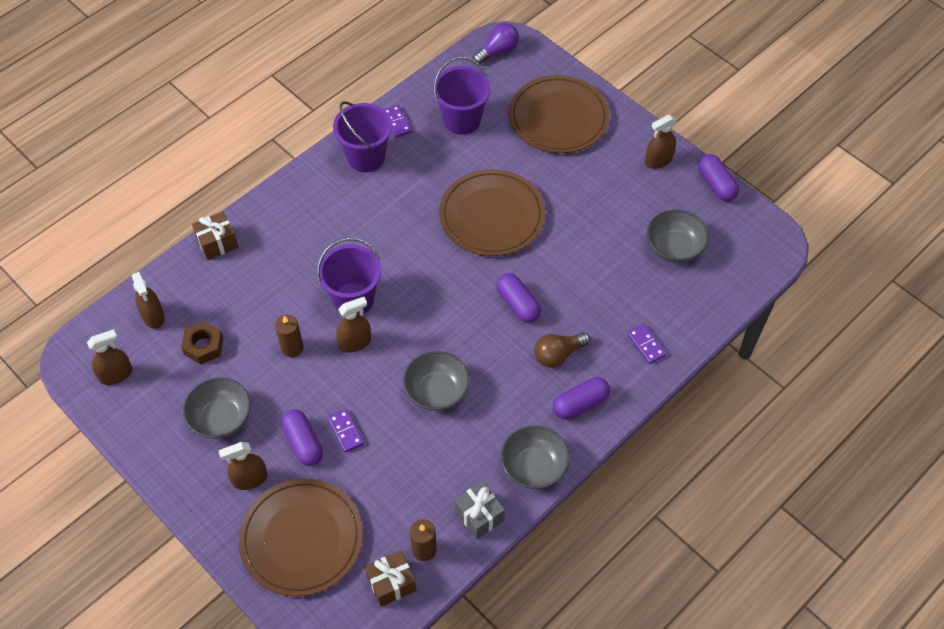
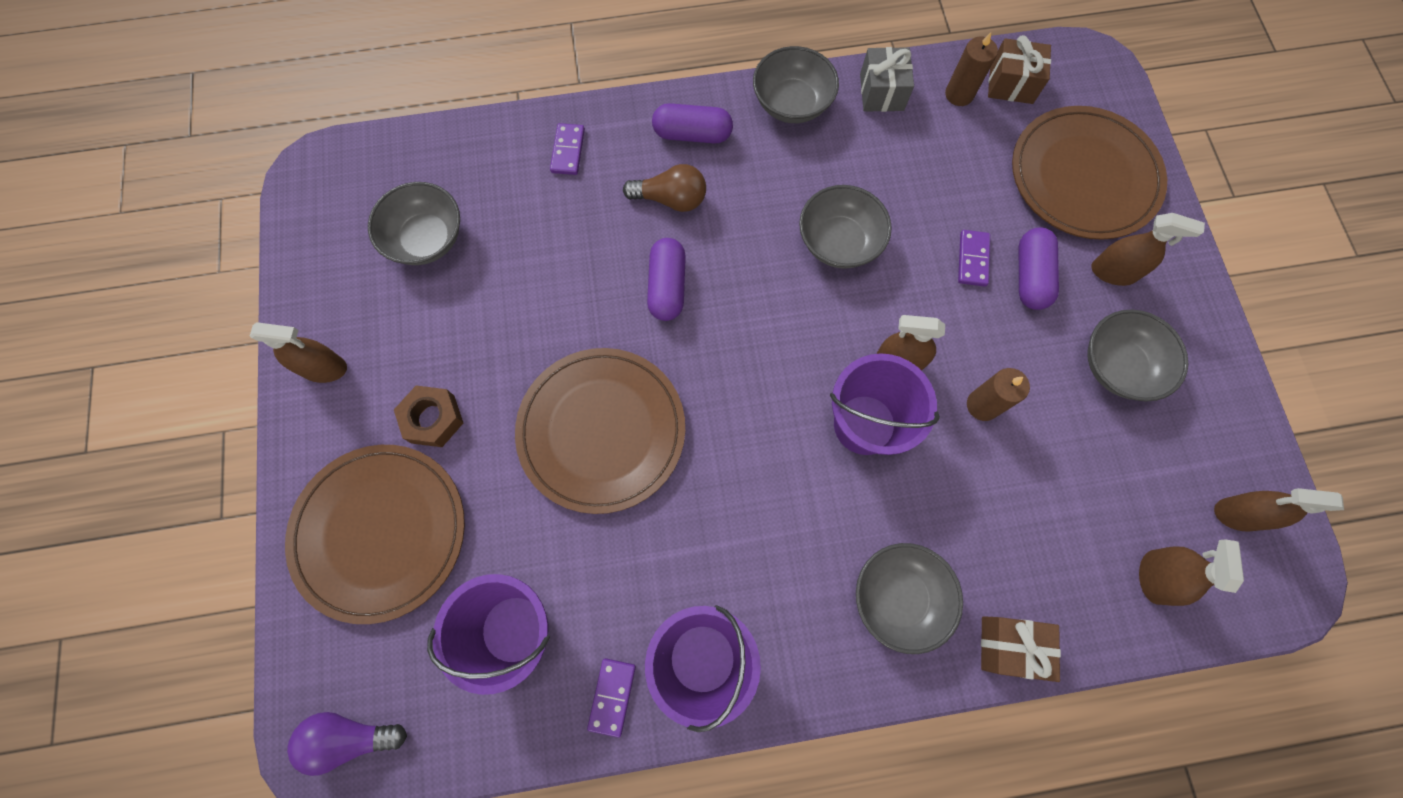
camera: 145 degrees left, 15 degrees up
(203, 346) = (1100, 482): brown nut -> brown nut (433, 419)
(286, 232) = (898, 597): none -> grey bowl
(716, 184) = (294, 286): purple capsule -> none

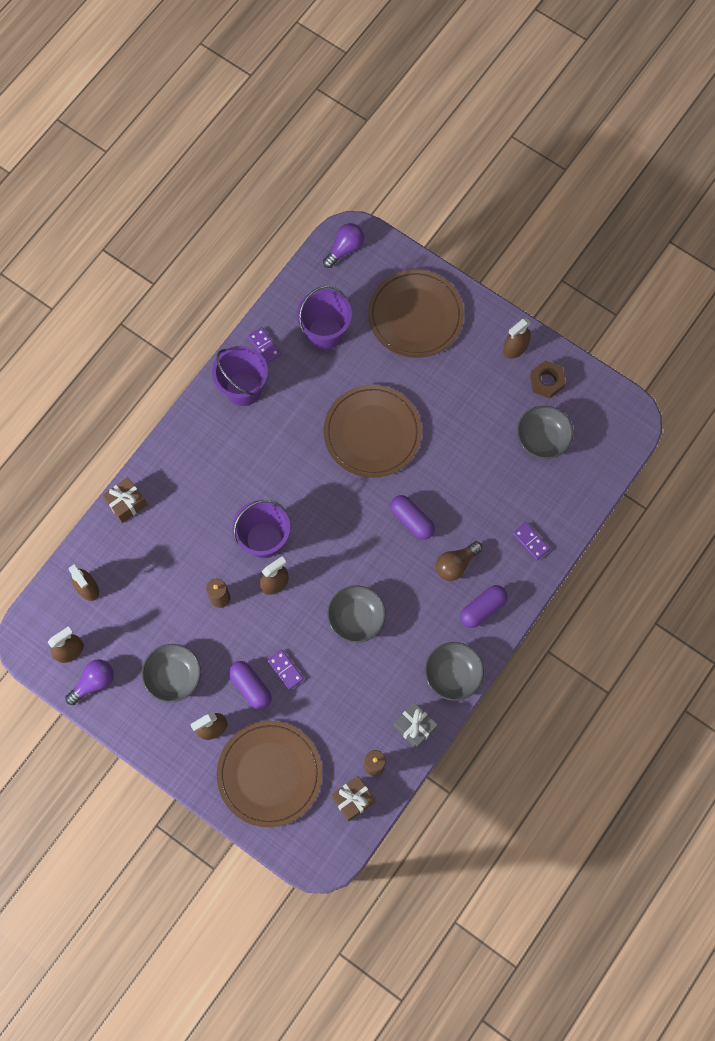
camera: 135 degrees right, 0 degrees up
(433, 419) = (446, 372): brown nut -> brown nut (546, 381)
(898, 597) = (187, 481): grey bowl -> none
(1231, 447) = (94, 682): none -> purple light bulb

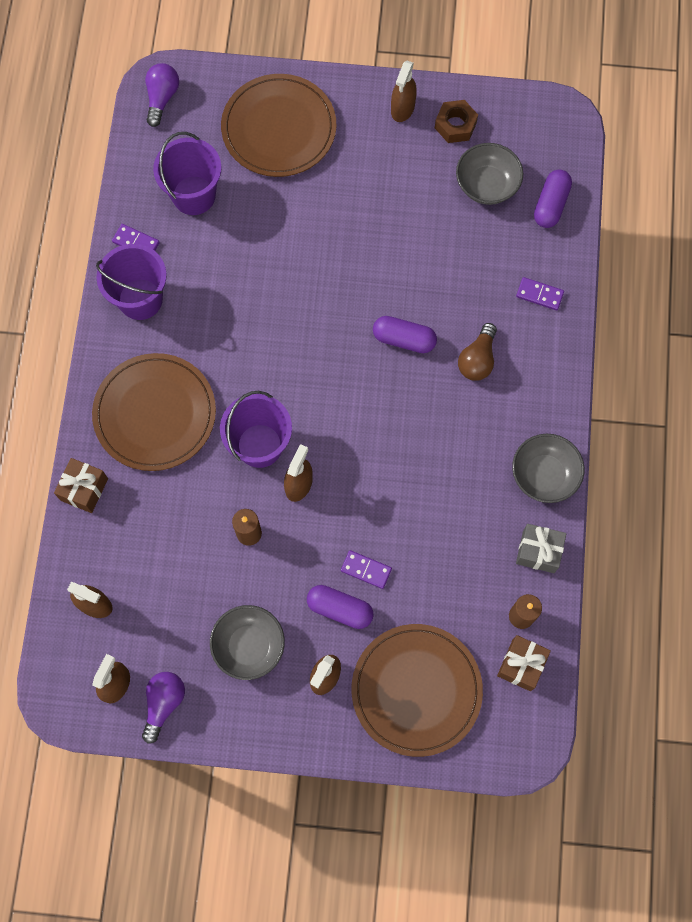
camera: 30 degrees left, 0 degrees up
(356, 618) = (408, 473): grey bowl -> none
(372, 433) = (307, 272): brown plate -> brown plate (155, 414)
(482, 609) = (533, 390): purple capsule -> purple capsule (551, 205)

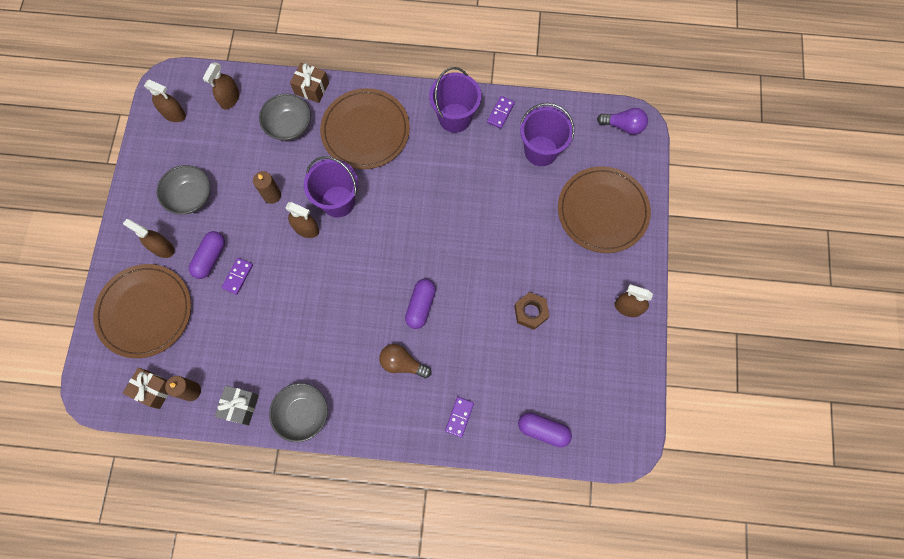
camera: 90 degrees right, 0 degrees up
(164, 703) = (157, 144): purple light bulb -> none
(455, 125) = (615, 351): brown nut -> brown nut (530, 312)
(487, 185) = (559, 376): grey bowl -> grey bowl (289, 126)

